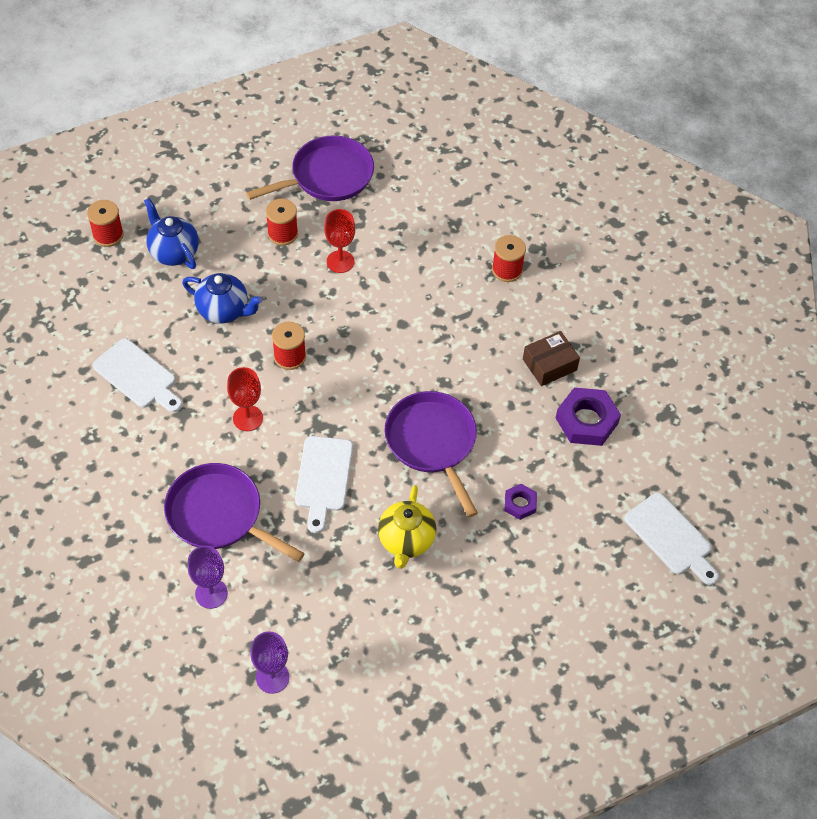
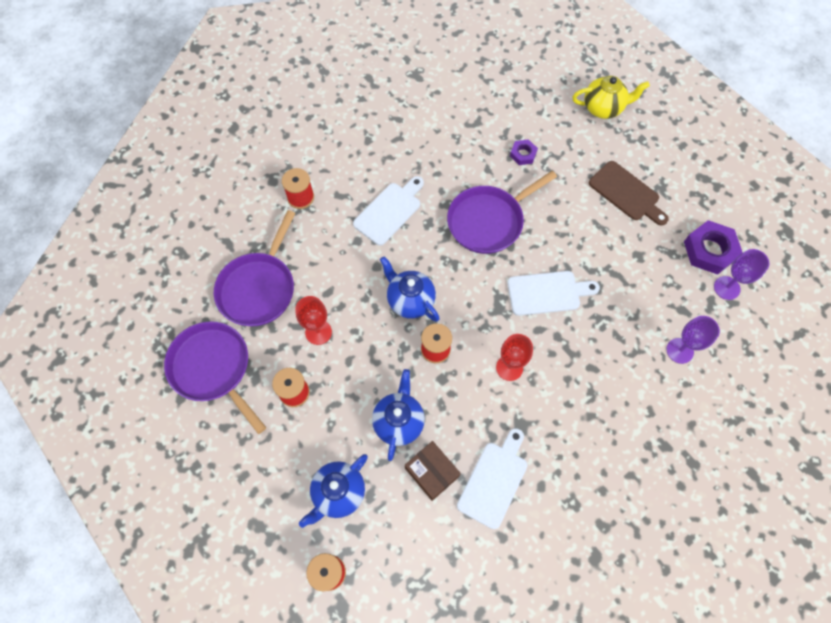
camera: 100 degrees left, 10 degrees up
(219, 515) = (609, 365): purple pan -> purple pan (259, 288)
(352, 345) = (410, 300): none -> blue teapot
(406, 541) = (581, 222): yellow teapot -> yellow teapot (603, 108)
(435, 606) = (626, 193): none -> brown cutting board
(549, 365) = (391, 153): brown box -> brown box (432, 472)
(586, 421) = (436, 123): purple nut -> purple nut (709, 250)
(671, 537) = (518, 63): white cutting board -> white cutting board (389, 211)

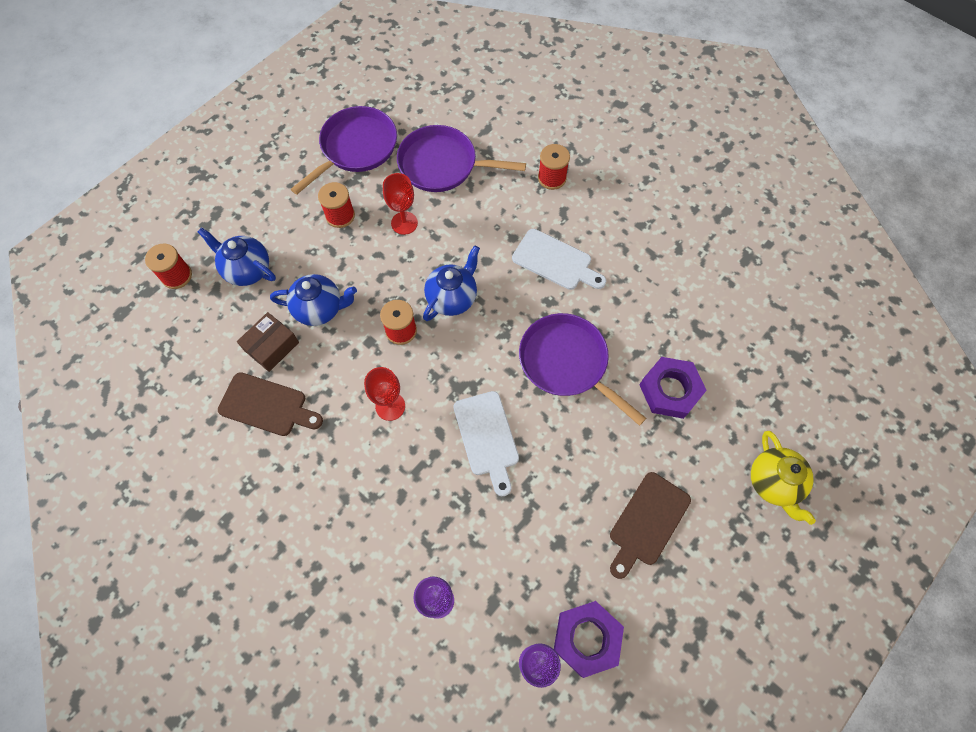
camera: 80 degrees right, 0 degrees up
(494, 480) = (267, 405): white cutting board -> brown cutting board
(523, 154) = (670, 390): purple nut -> purple nut, size x1.83

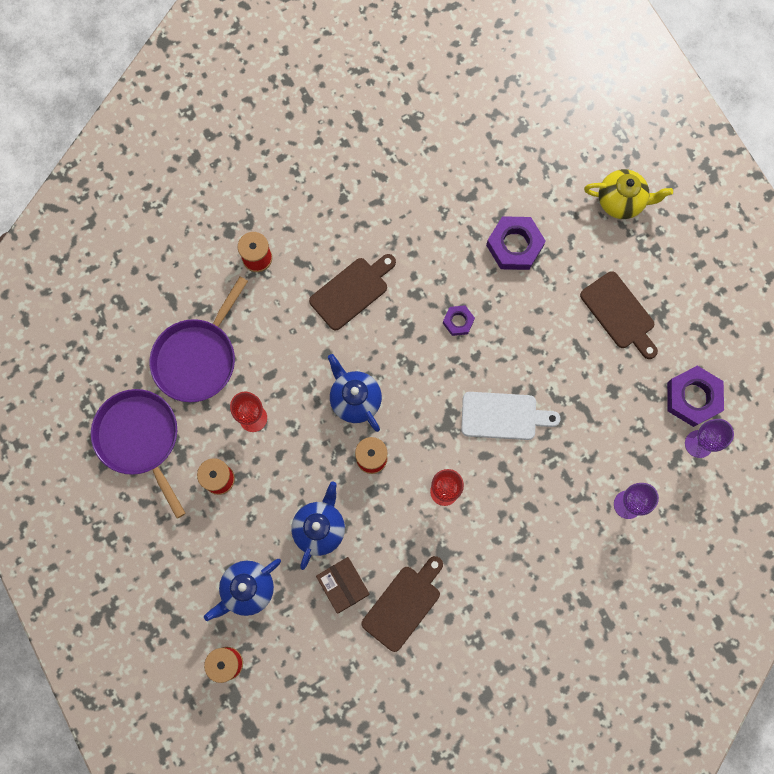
camera: 70 degrees left, 10 degrees up
(555, 261) = (351, 291): white cutting board -> brown cutting board
(567, 363) = (458, 321): purple pan -> purple nut

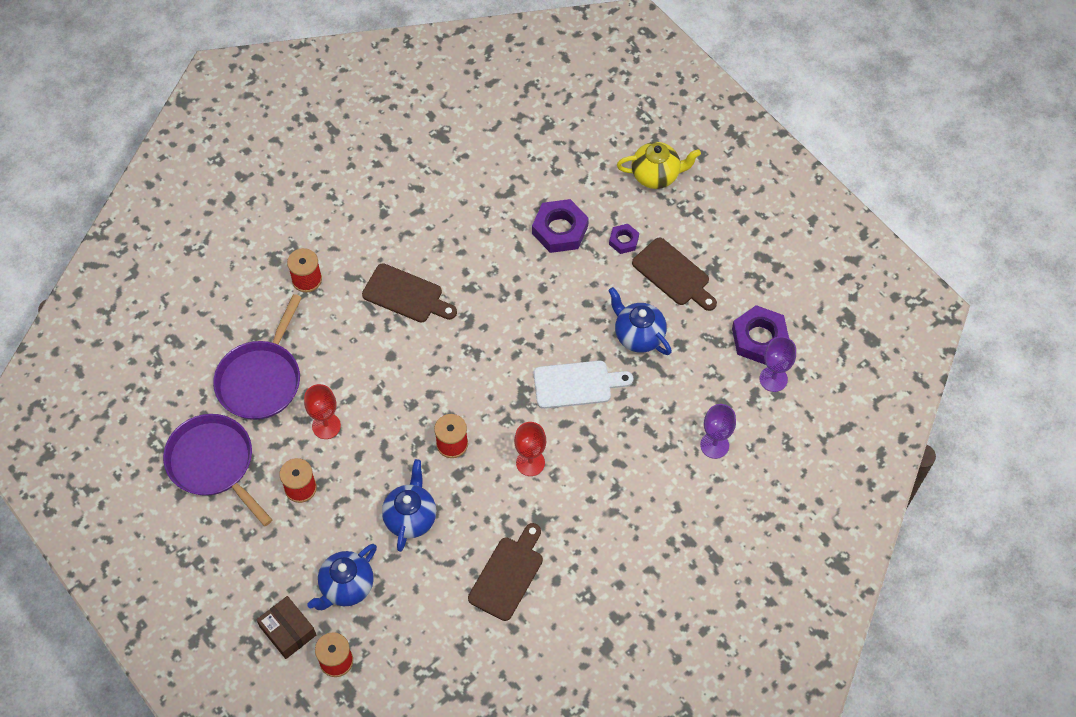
camera: 10 degrees left, 15 degrees down
(343, 585) = (443, 567): brown box -> brown box (288, 631)
(351, 291) = (406, 295): brown cutting board -> brown cutting board turned 75 degrees clockwise
(355, 399) = (426, 393): blue teapot -> blue teapot (638, 335)
(458, 321) = (516, 306): purple nut -> purple nut (623, 241)

